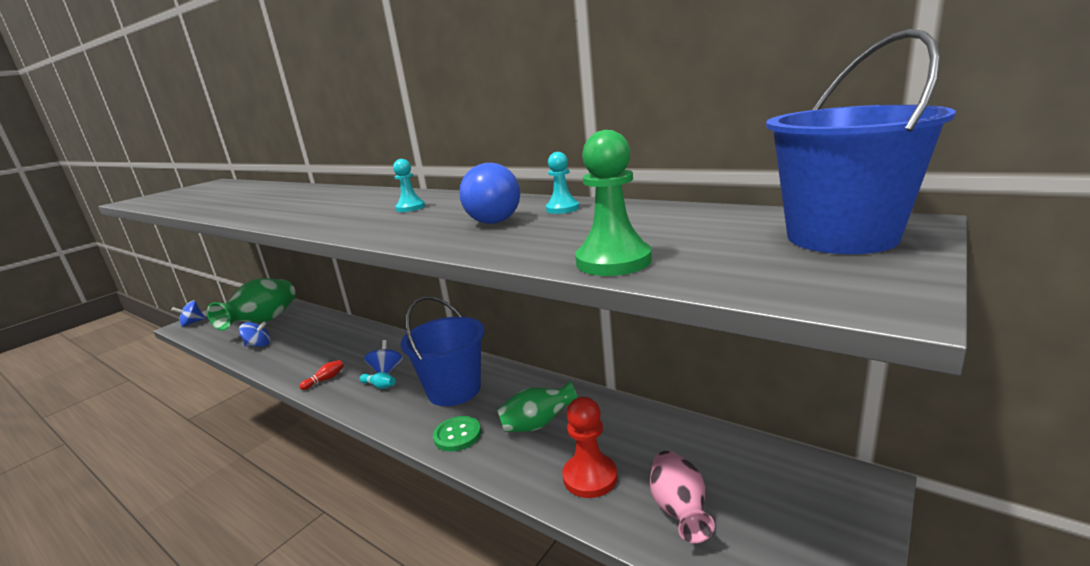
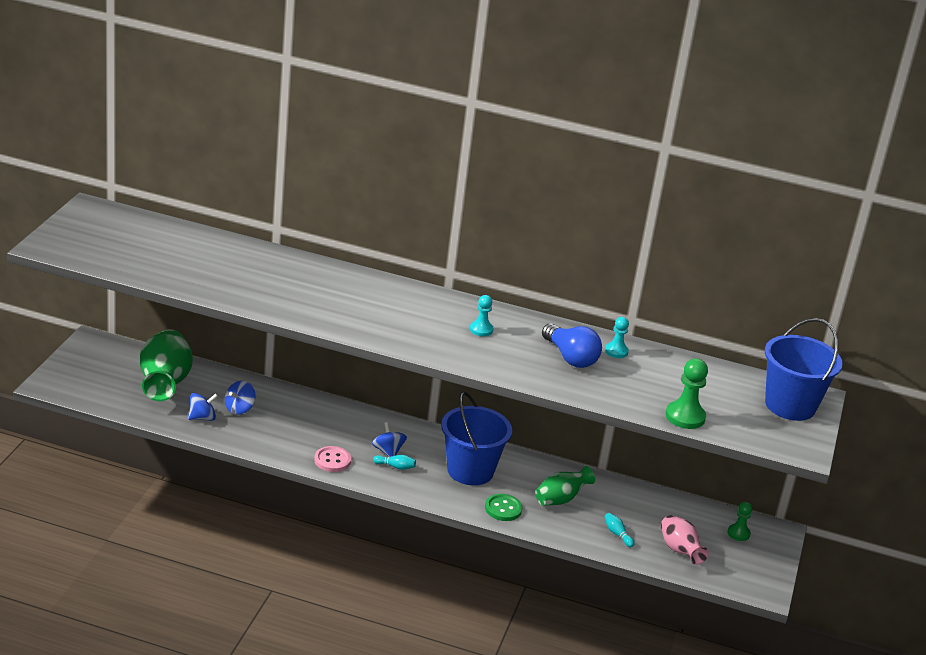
camera: 25 degrees left, 10 degrees up
(192, 323) = (59, 382): blue spinning top -> blue spinning top (239, 408)
(325, 380) = (332, 460): red bowling pin -> pink button
(590, 477) = (617, 534): red pawn -> turquoise bowling pin
(788, 484) = (738, 533): none -> green pawn

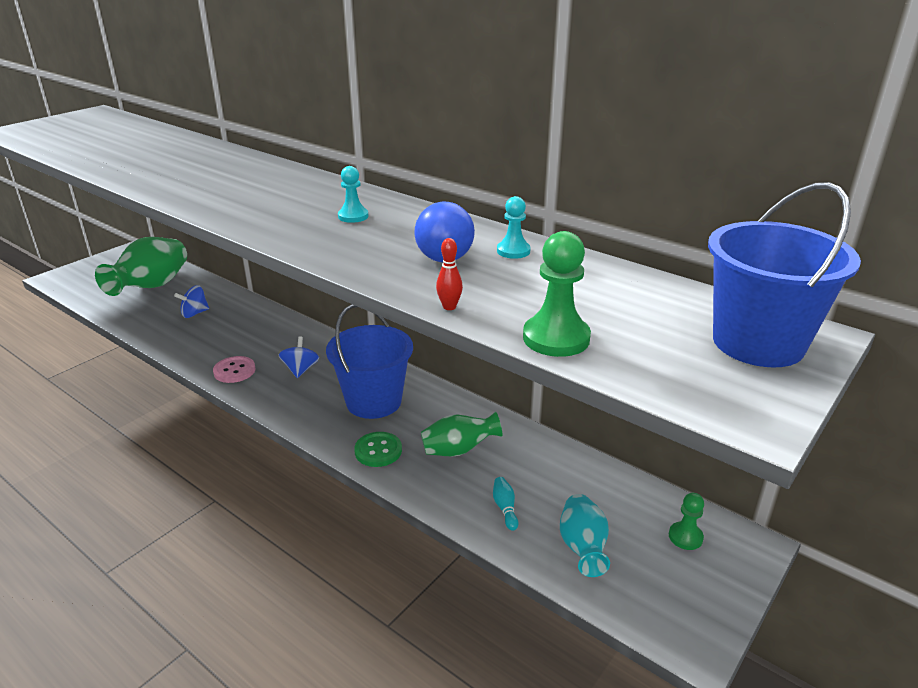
camera: 25 degrees right, 0 degrees up
(202, 418) = (152, 317): blue spinning top -> none
(395, 467) = (294, 386): turquoise bowling pin -> none
(611, 402) = (449, 307): none -> red bowling pin
(679, 550) = (582, 548): pink vase -> turquoise vase

